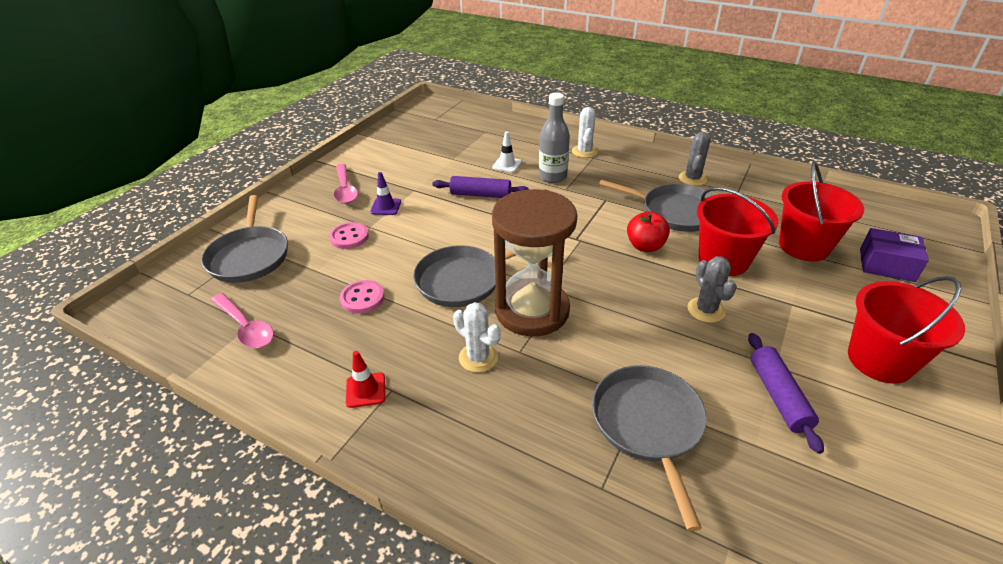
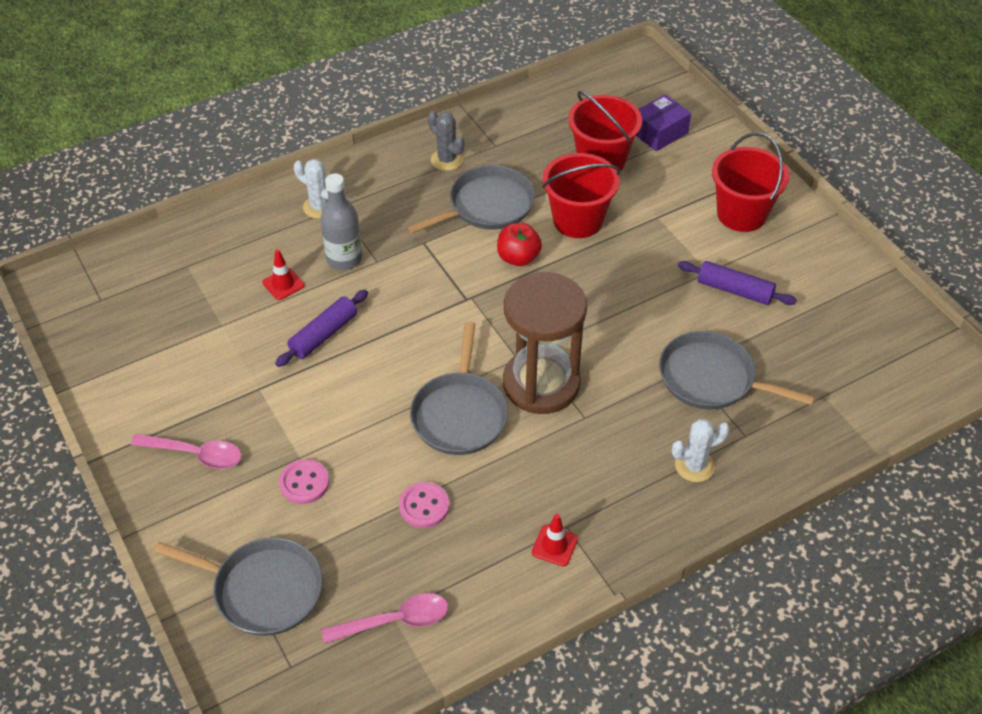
camera: 60 degrees left, 10 degrees up
(385, 207) = (271, 428): purple traffic cone -> none
(478, 357) = (572, 449): white cactus -> white cactus (694, 466)
(507, 165) = (283, 284): white traffic cone -> red traffic cone
(706, 310) = (626, 271): grey cactus -> none

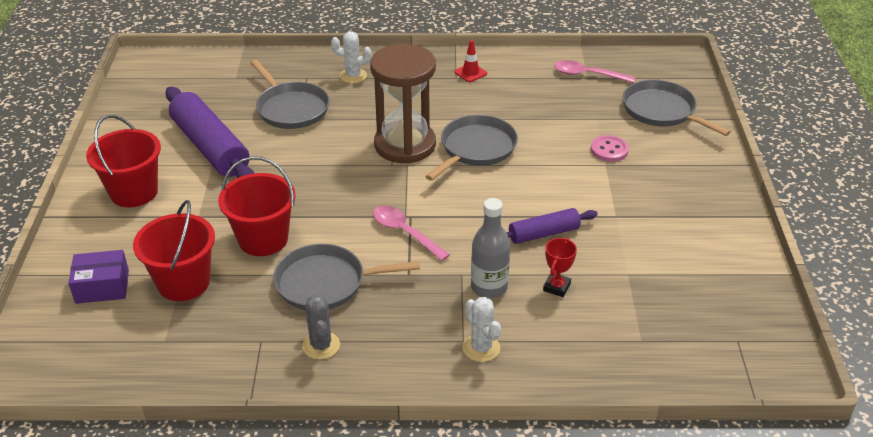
camera: 150 degrees left, 10 degrees down
(195, 454) = (683, 192): pink spoon -> pink spoon (405, 233)
(283, 284) = (556, 287): red traffic cone -> red trophy
(424, 506) = (536, 113): pink button -> none
(518, 258) = (341, 230): red apple -> none
(734, 290) = (210, 147): purple rolling pin -> purple rolling pin, size x1.81

